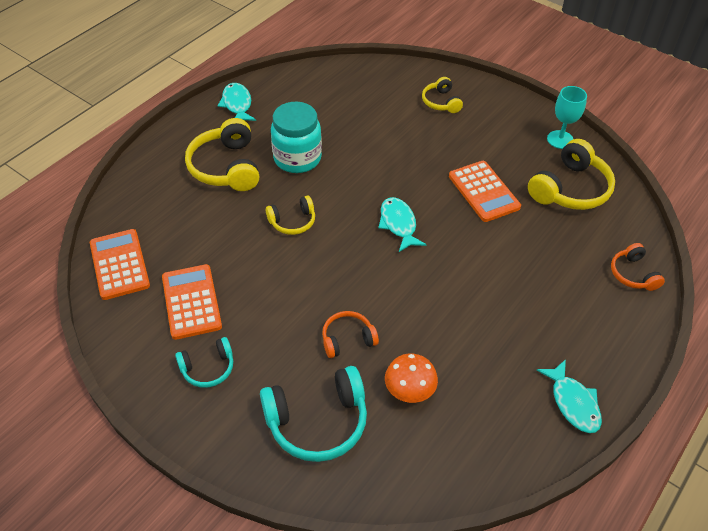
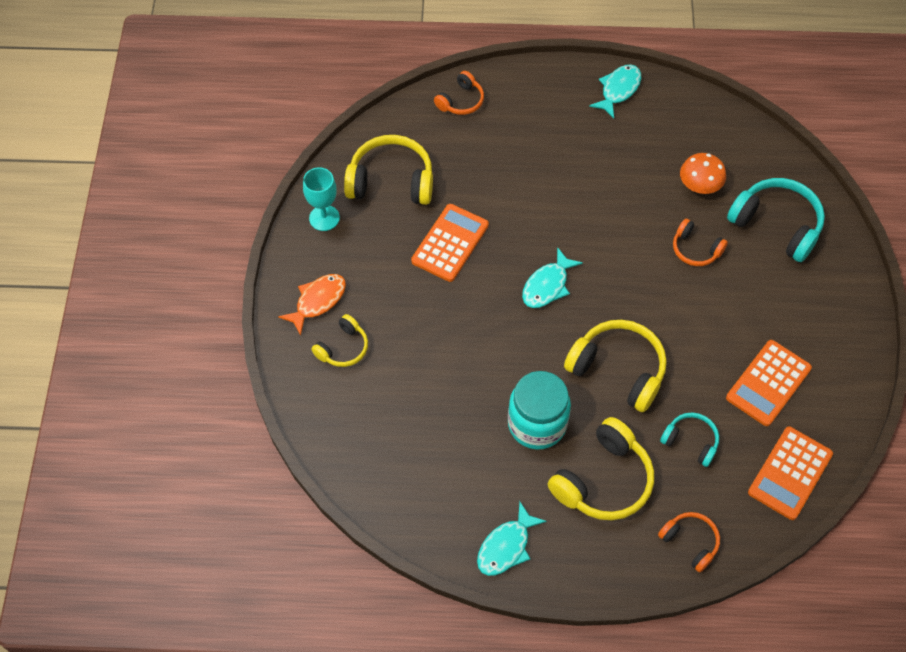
camera: 125 degrees left, 10 degrees up
(142, 182) = (690, 542): none -> orange headphones
(208, 368) = (808, 324): turquoise headphones -> turquoise headphones (690, 442)
(293, 221) = (618, 370): yellow headphones -> yellow headphones, size x1.78
(488, 107) = (318, 301): none -> orange fish

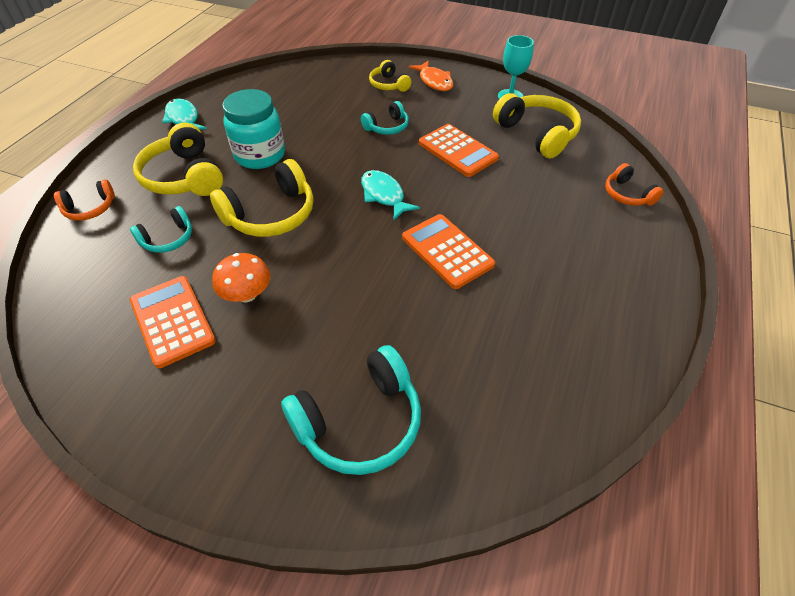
camera: 110 degrees right, 10 degrees down
(391, 181) = (537, 134): yellow headphones -> yellow headphones turned 60 degrees counterclockwise
(433, 320) = (387, 127): none -> turquoise headphones
(618, 90) = (628, 329): turquoise fish -> none
(695, 249) = (366, 320): orange headphones -> none
(699, 186) = (453, 358): orange mushroom -> orange mushroom (247, 294)
(790, 473) = (75, 299): orange calculator -> orange calculator (447, 251)

